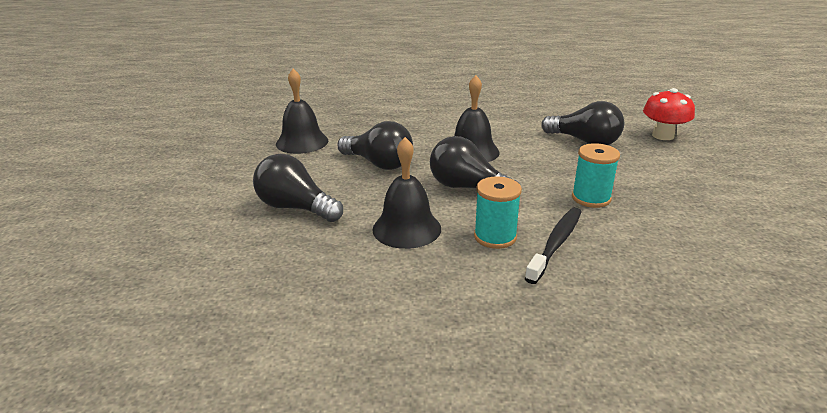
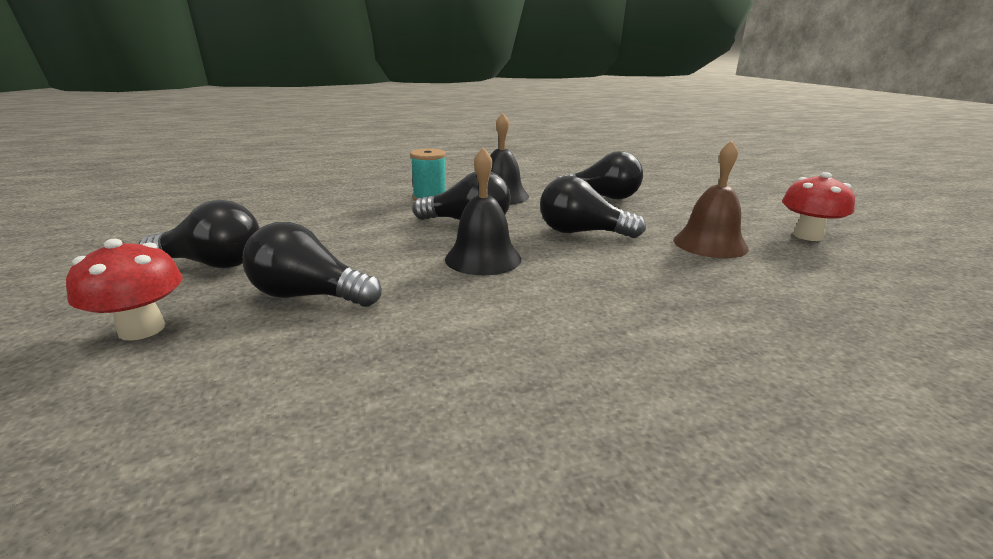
camera: 160 degrees right, 5 degrees down
(220, 139) = (808, 236): none -> red mushroom
(302, 142) = (710, 244): black bell -> brown bell
(556, 244) = (381, 199): black toothbrush -> none
(591, 198) = (338, 228): turquoise spool -> none
(670, 172) = (212, 264): none -> black light bulb

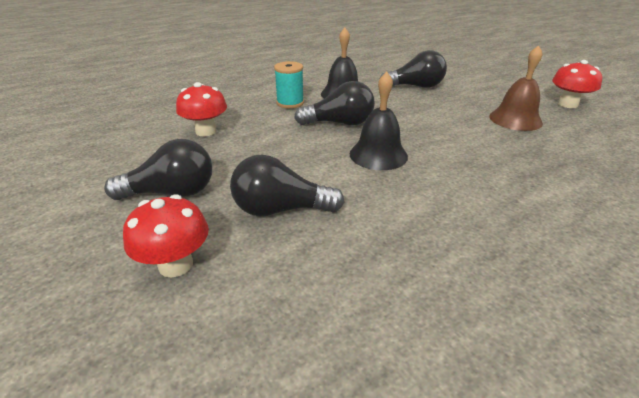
camera: 15 degrees left, 10 degrees up
(309, 214) = (206, 131): none -> red mushroom
(582, 232) = (426, 121): black light bulb -> none

